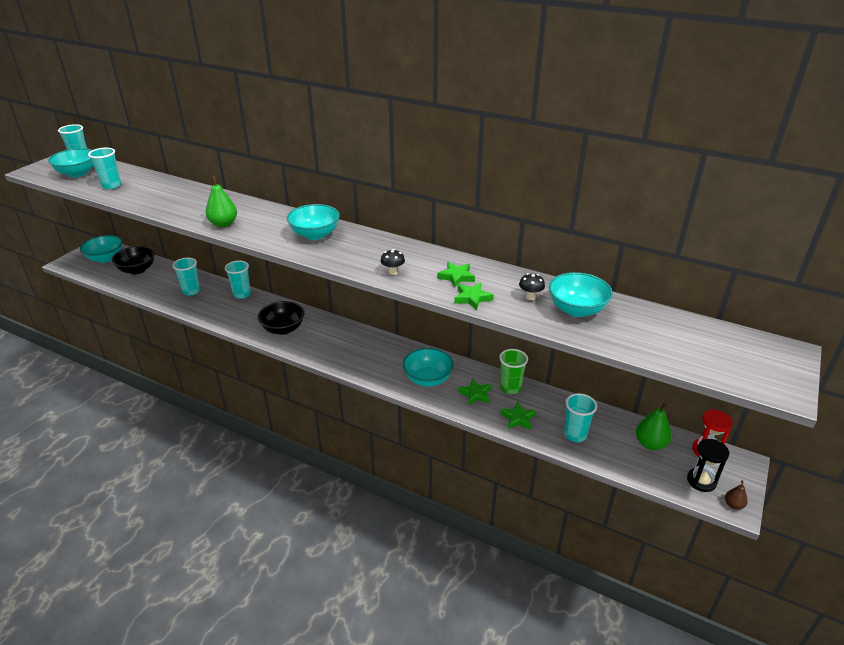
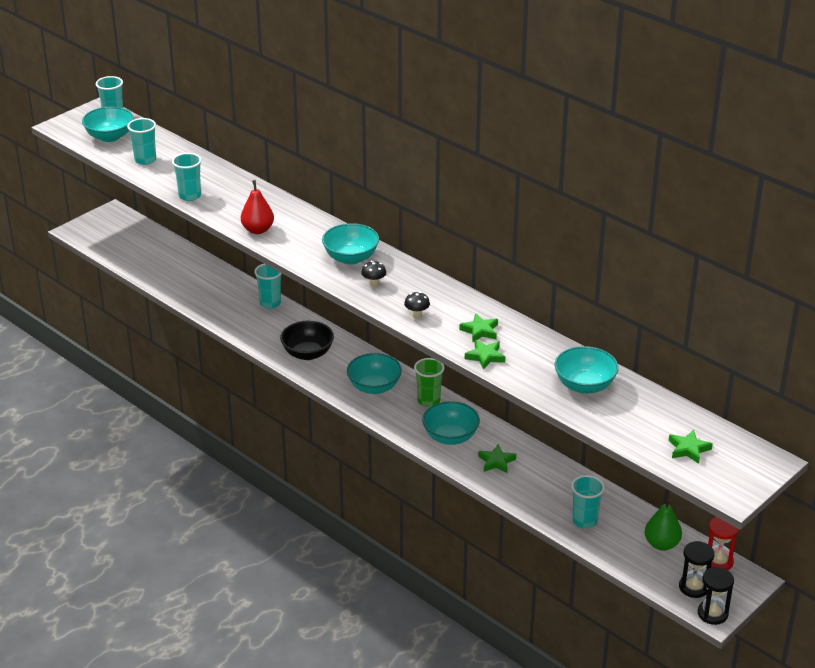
camera: 15 degrees right, 0 degrees up
(105, 258) = (120, 231): turquoise bowl -> turquoise bowl (374, 387)
(137, 270) = (155, 252): black bowl -> none
(191, 291) = (213, 290): turquoise cup -> turquoise cup (190, 196)
(223, 224) = (258, 230): green pear -> red pear
(510, 388) = (538, 462): green cup -> green cup (428, 401)
(518, 418) = (531, 494): green star -> green star (688, 449)
(530, 297) = (545, 365): black mushroom -> black mushroom (374, 284)
(733, 505) = (712, 613): brown pear -> black hourglass

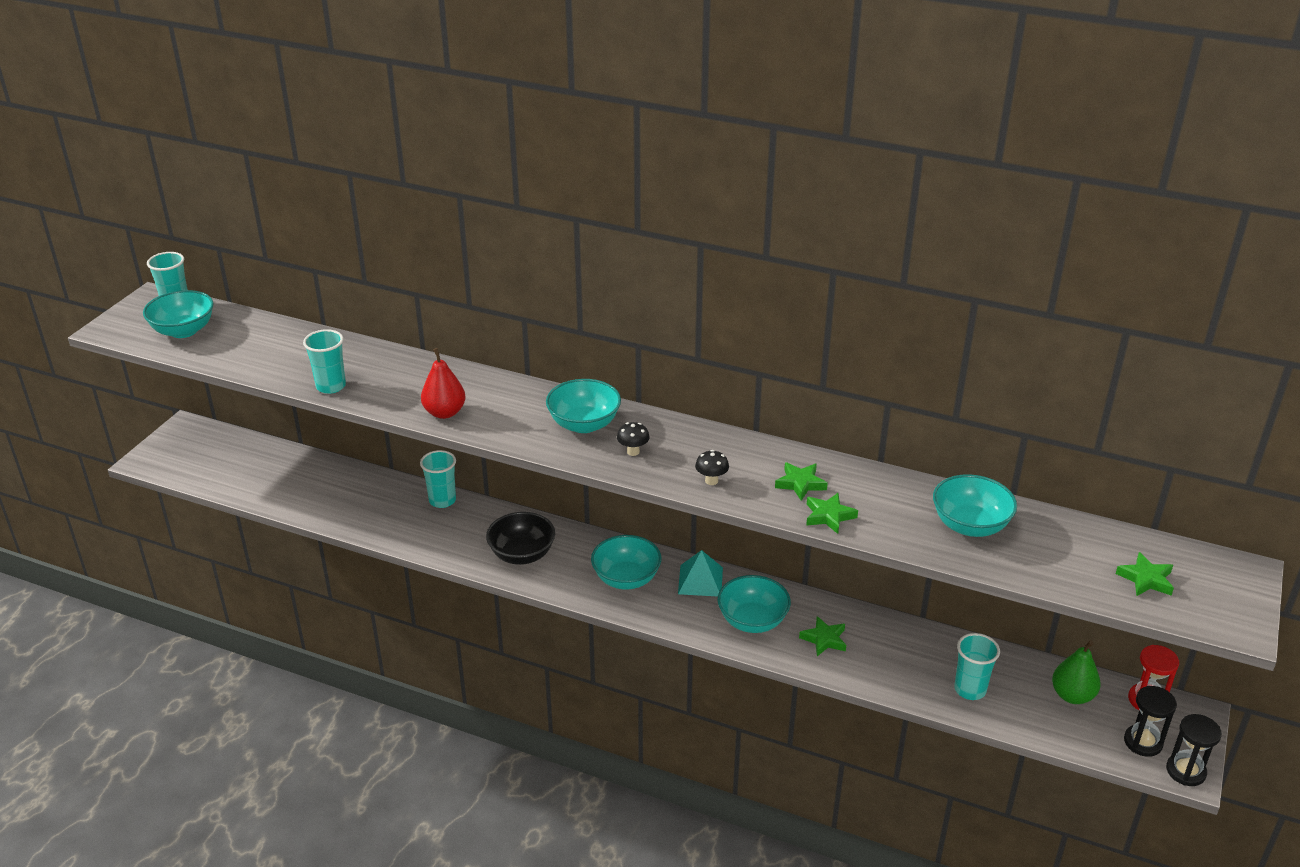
camera: 20 degrees left, 0 degrees up
(145, 160) = (247, 351): turquoise cup -> none
(428, 401) = (700, 580): green cup -> turquoise pyramid

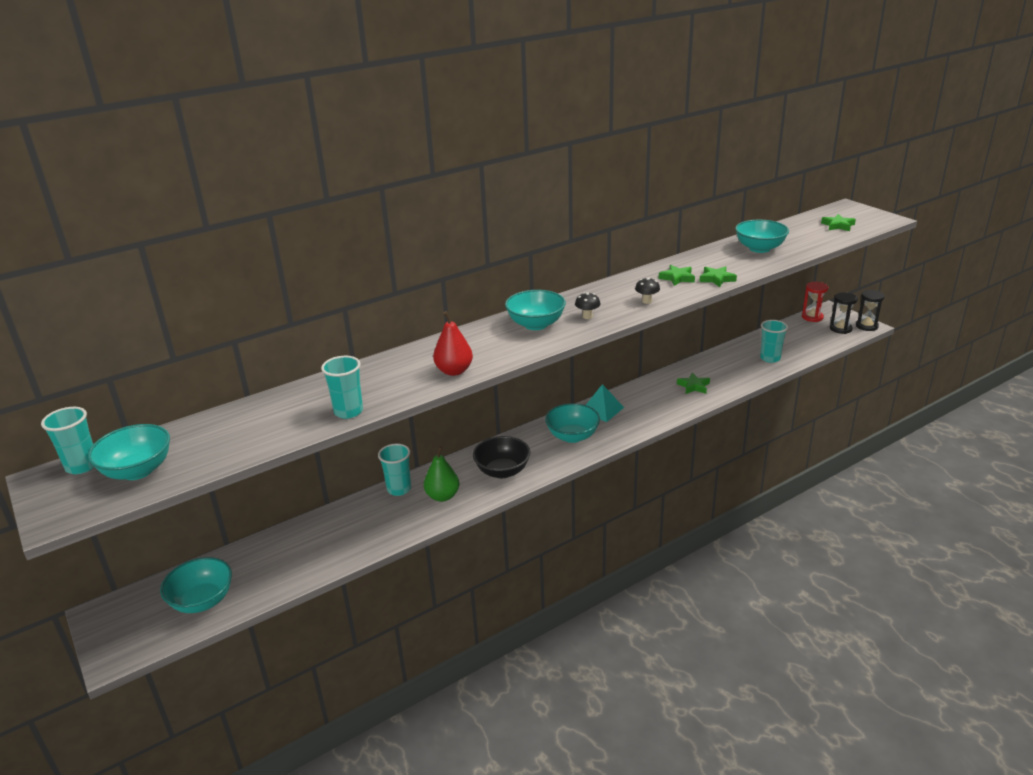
camera: 55 degrees left, 5 degrees down
(752, 621) = (656, 404): turquoise bowl -> turquoise bowl (202, 601)
(1072, 695) = (795, 333): green pear -> green pear (442, 496)

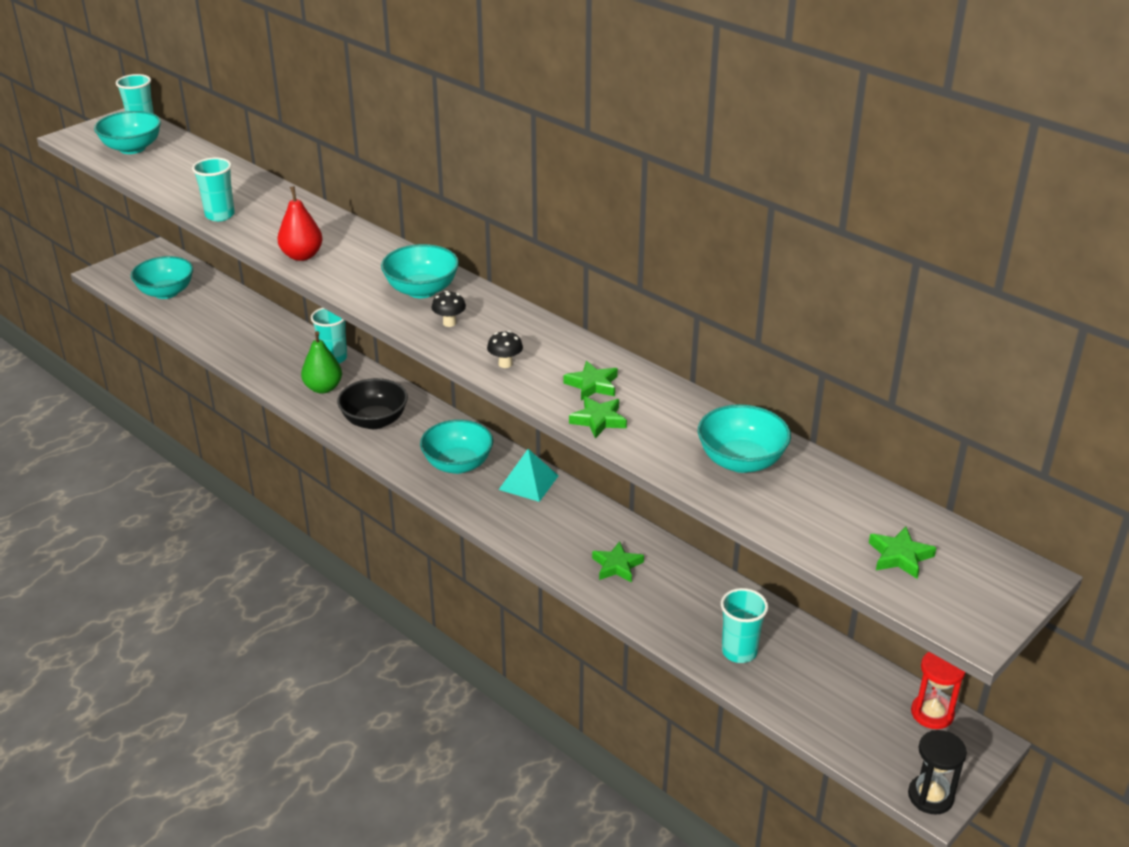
camera: 75 degrees right, 5 degrees up
(840, 329) = (899, 754): black hourglass -> none

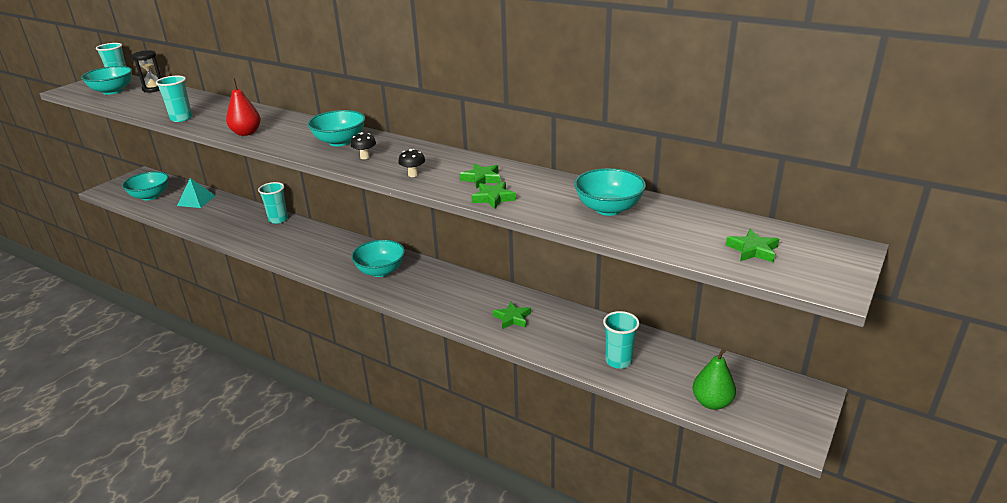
camera: 10 degrees left, 5 degrees down
(323, 388) = (273, 238): green pear -> green pear (712, 402)
(374, 421) = (314, 252): black bowl -> none
(528, 482) = (434, 275): turquoise pyramid -> turquoise pyramid (196, 200)
(930, 796) = (795, 438): black hourglass -> black hourglass (153, 89)
(932, 713) = (770, 380): red hourglass -> none

